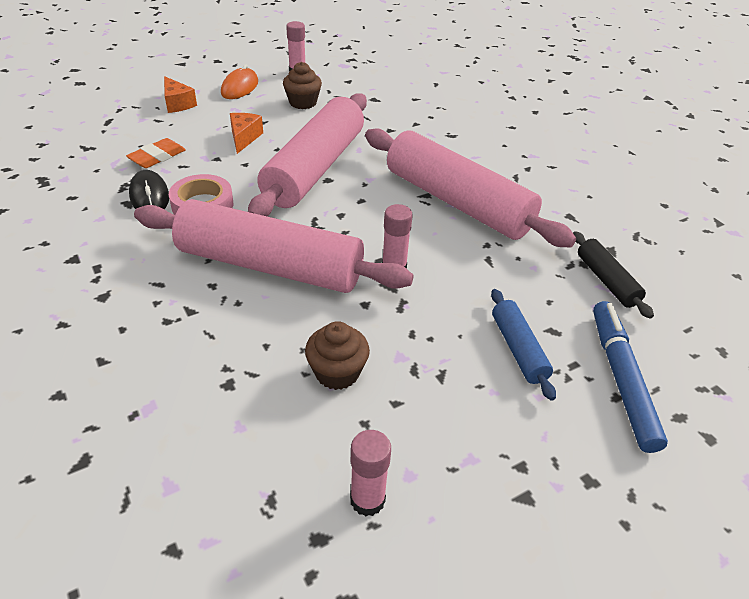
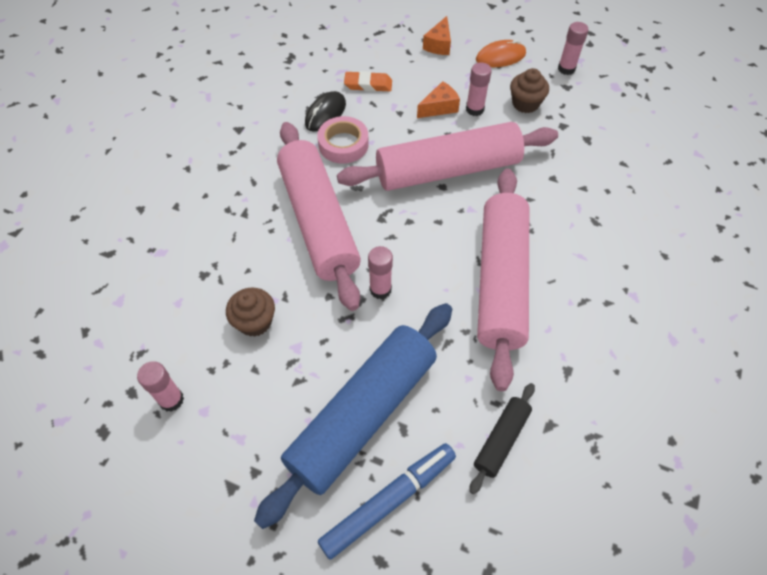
camera: 55 degrees right, 15 degrees up
(273, 125) = (474, 109): none -> pink glue stick
(518, 349) = (363, 415): blue rolling pin -> blue rolling pin, size x2.23

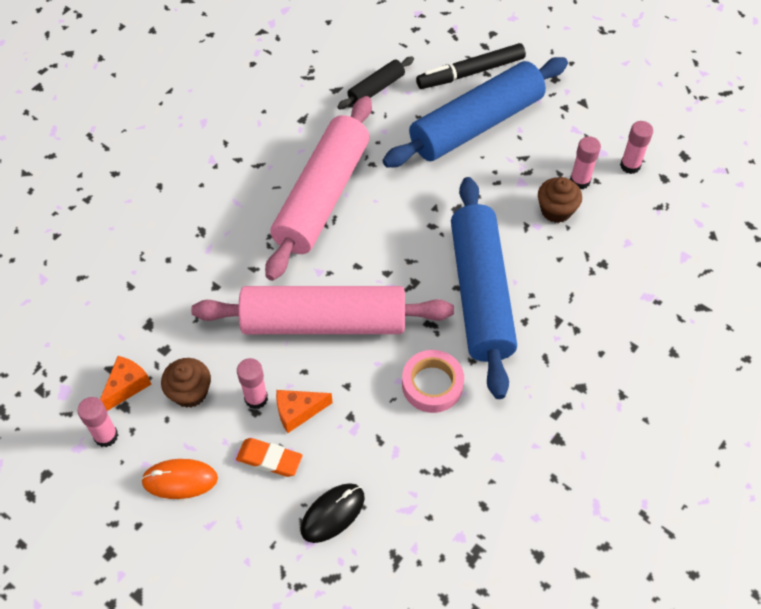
camera: 165 degrees left, 0 degrees up
(318, 221) = (481, 293): pink rolling pin -> blue rolling pin
(325, 114) = (444, 437): black mouse -> black mouse (333, 514)
(368, 85) = (376, 474): orange eraser -> orange eraser (269, 459)
(380, 289) = (435, 213): pink glue stick -> pink glue stick (579, 181)
(388, 501) = (470, 72): blue marker -> black marker
(439, 45) = (254, 526): orange cheese -> orange cheese (126, 386)

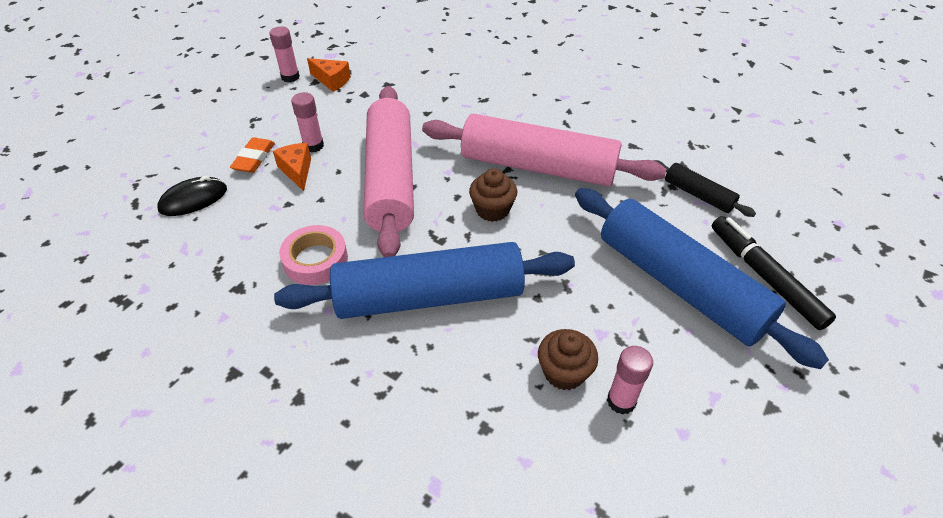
camera: 85 degrees right, 10 degrees down
(180, 480) = (246, 114): orange mouse -> none
(190, 392) = (323, 111): brown cupcake -> brown cupcake (492, 210)
(333, 514) = (193, 199): black mouse -> black mouse turned 75 degrees counterclockwise
(630, 166) = (670, 471): pink glue stick -> none

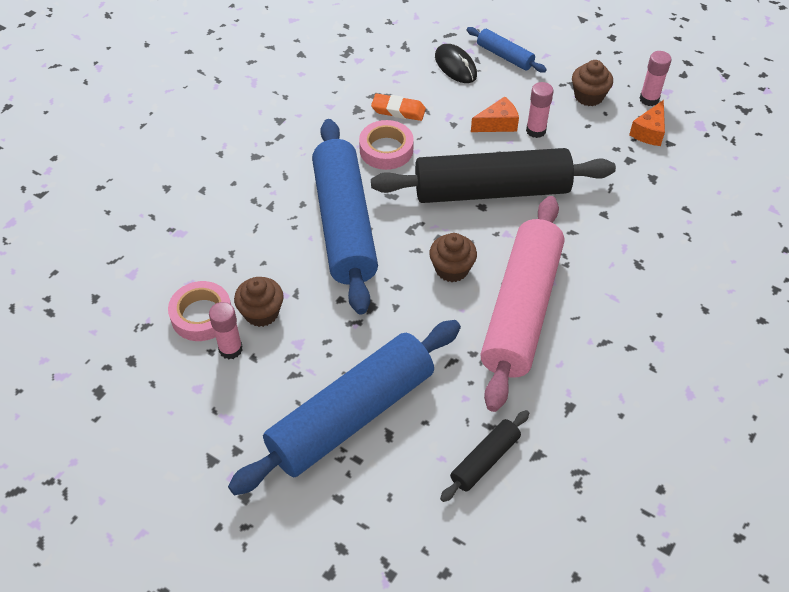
camera: 90 degrees right, 5 degrees up
(192, 161) = (505, 56): none -> blue rolling pin
(254, 158) = (512, 93): orange eraser -> orange eraser (398, 110)
(275, 110) = (588, 96): none -> brown cupcake
(391, 179) = (491, 191): pink rolling pin -> black rolling pin
(575, 440) = (201, 315): none -> pink tape
(765, 277) = (360, 497): black marker -> none

